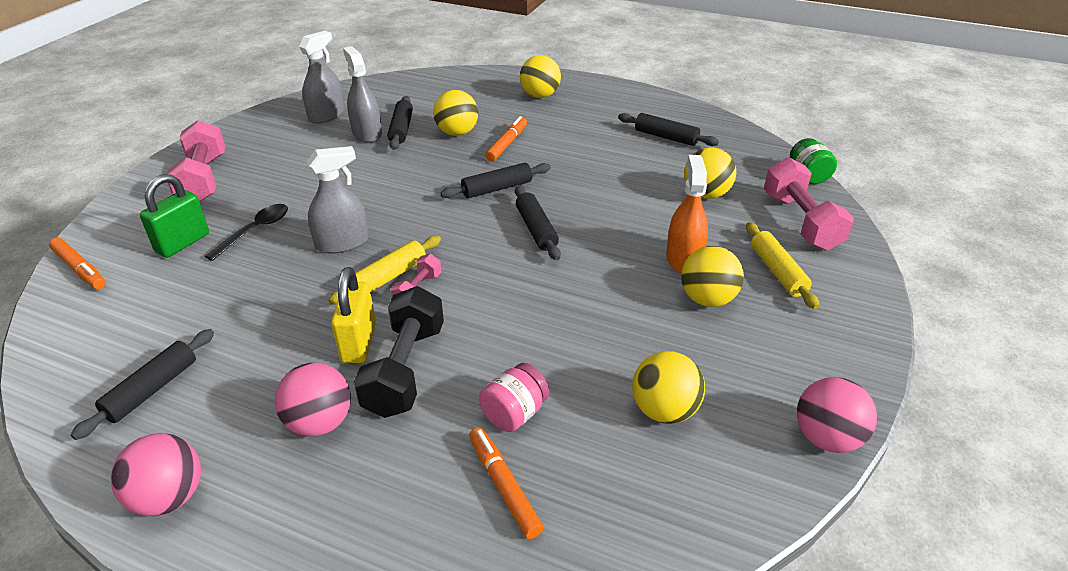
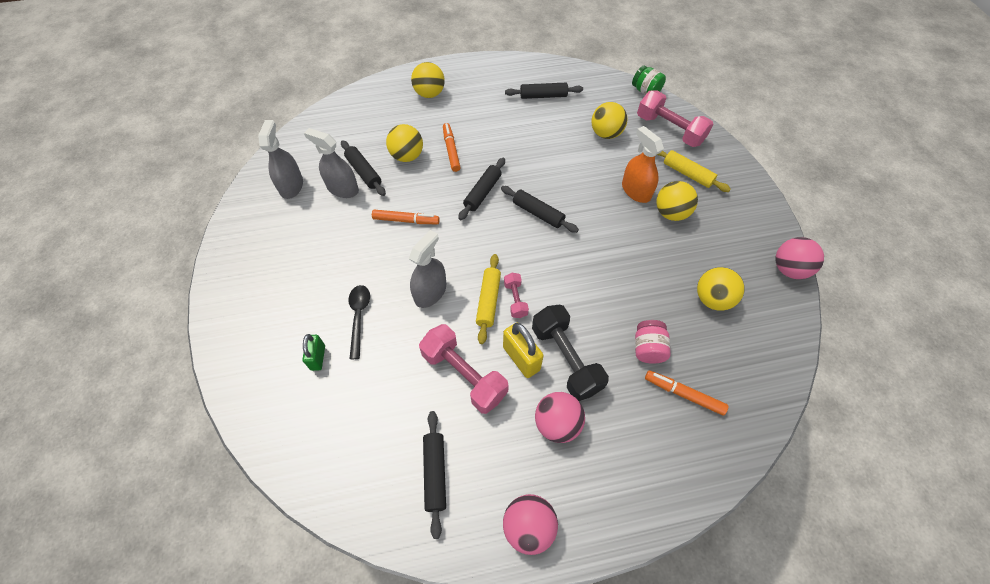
camera: 35 degrees left, 20 degrees up
(80, 269) = (266, 425): orange marker -> orange marker (406, 220)
(183, 243) = (318, 357): green padlock -> green padlock, size x0.65
(203, 179) = (264, 296): pink dumbbell -> pink dumbbell (464, 375)

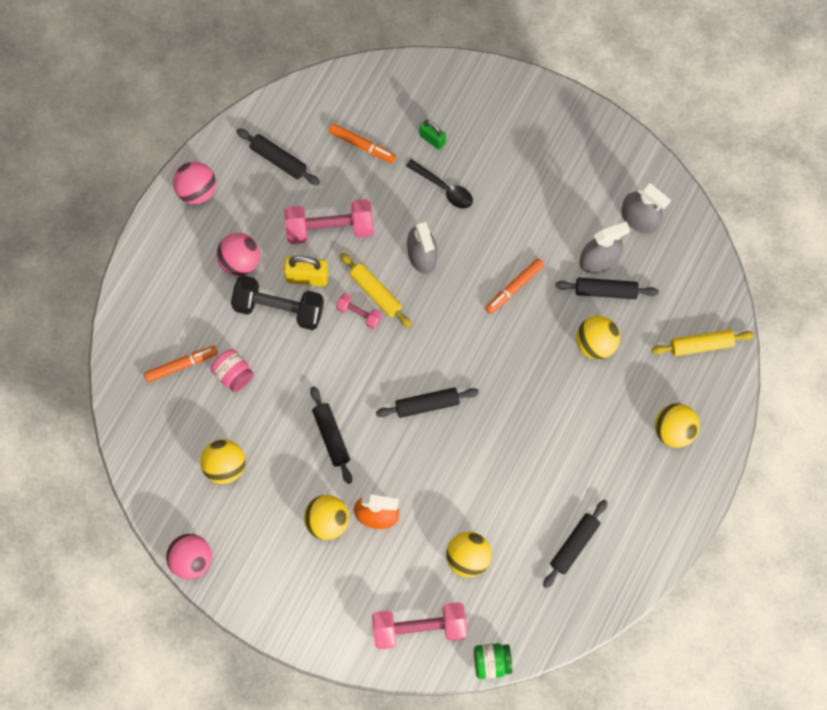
camera: 130 degrees right, 15 degrees up
(451, 150) = (570, 389): orange marker -> orange marker (362, 145)
(482, 193) = (491, 376): black rolling pin -> black rolling pin (331, 436)
(687, 174) = (354, 584): yellow rolling pin -> yellow rolling pin (701, 344)

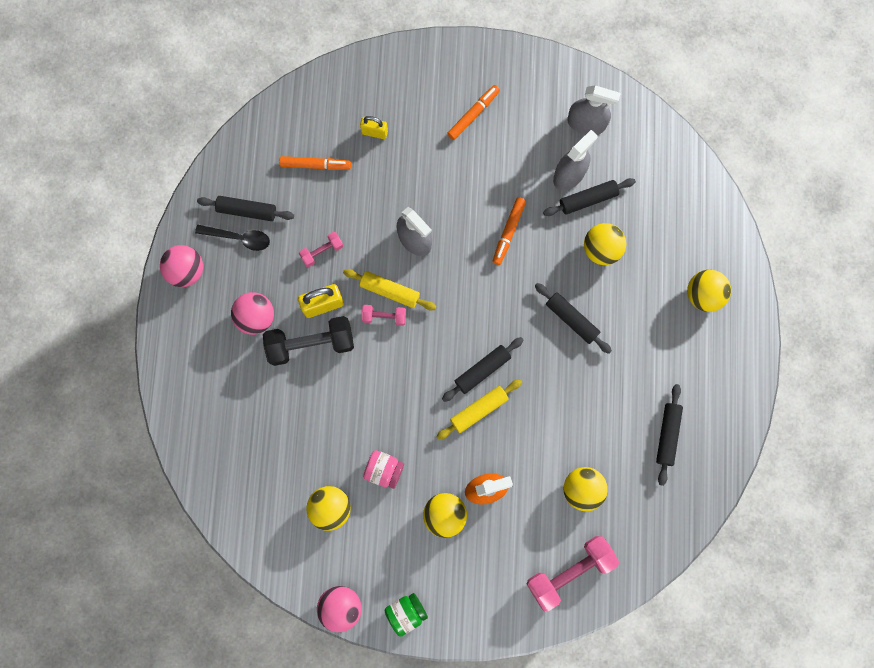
camera: 25 degrees left, 5 degrees up
(181, 365) = (248, 435): orange marker -> orange marker (473, 114)
(233, 374) = (299, 422): pink jar -> pink jar (384, 470)
(330, 228) = (322, 251): pink dumbbell -> pink dumbbell, size x0.51
(331, 436) = (412, 438): black rolling pin -> black rolling pin (571, 319)
(432, 139) = (374, 132): green padlock -> yellow padlock
(444, 188) = (406, 171): black spoon -> black spoon (239, 238)
(491, 662) = (646, 572): green jar -> green jar (406, 612)
(701, 344) = (690, 210): yellow rolling pin -> yellow rolling pin (479, 410)

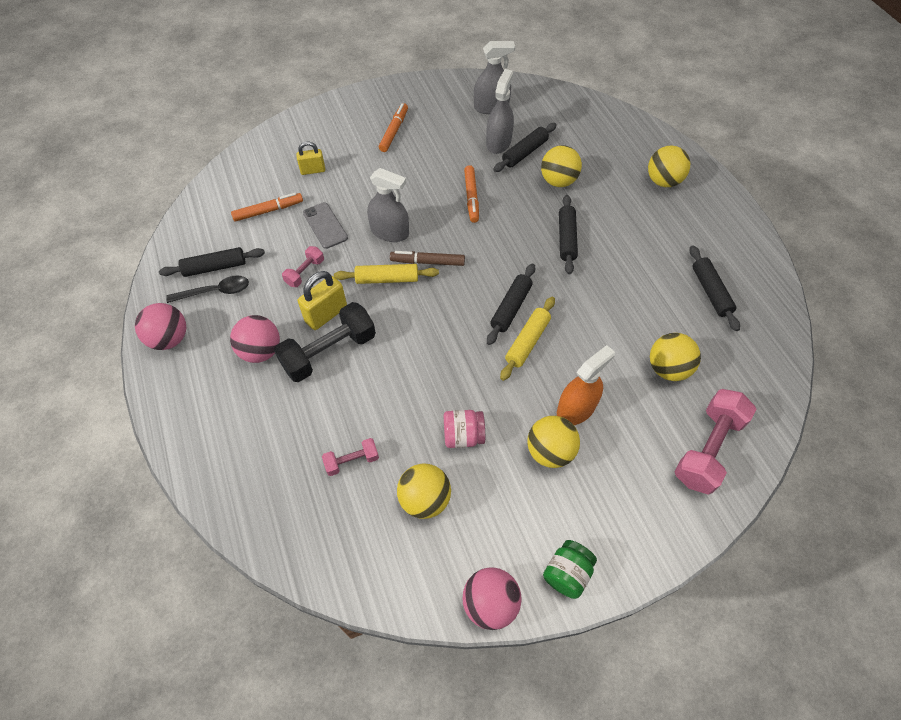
camera: 25 degrees left, 20 degrees down
(360, 206) = (325, 225): none -> grey phone
(384, 317) = (392, 301): pink dumbbell -> pink dumbbell (352, 461)
(433, 289) = (427, 262): none -> brown marker
(571, 319) = (566, 238): black rolling pin -> black rolling pin turned 75 degrees clockwise

